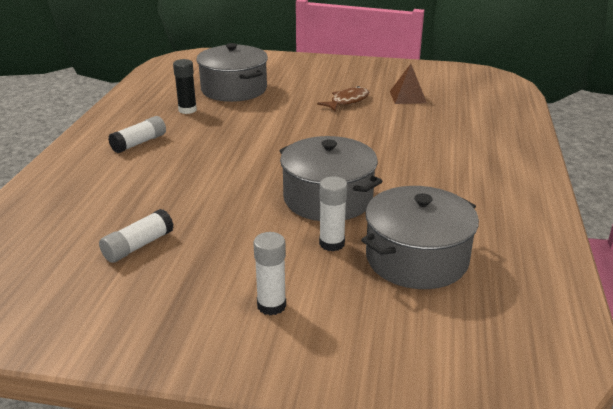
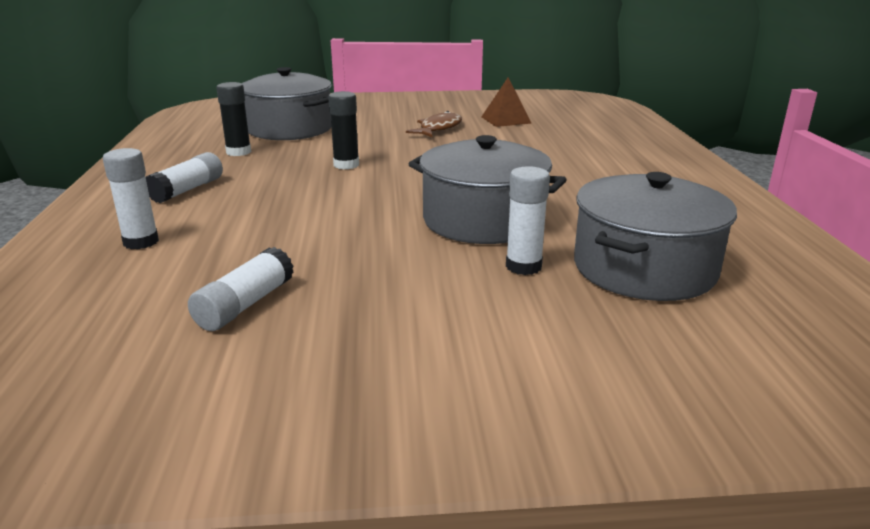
camera: 15 degrees left, 5 degrees down
(258, 132) = (346, 165): none -> black glue stick
(271, 305) = (492, 350): white glue stick -> white glue stick (141, 242)

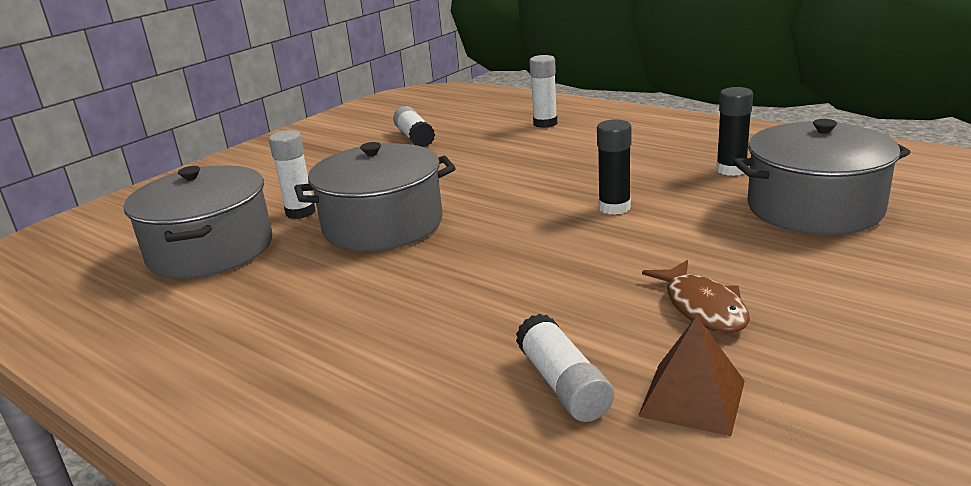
camera: 135 degrees right, 0 degrees up
(187, 190) = (634, 141): white glue stick -> white glue stick (563, 384)

